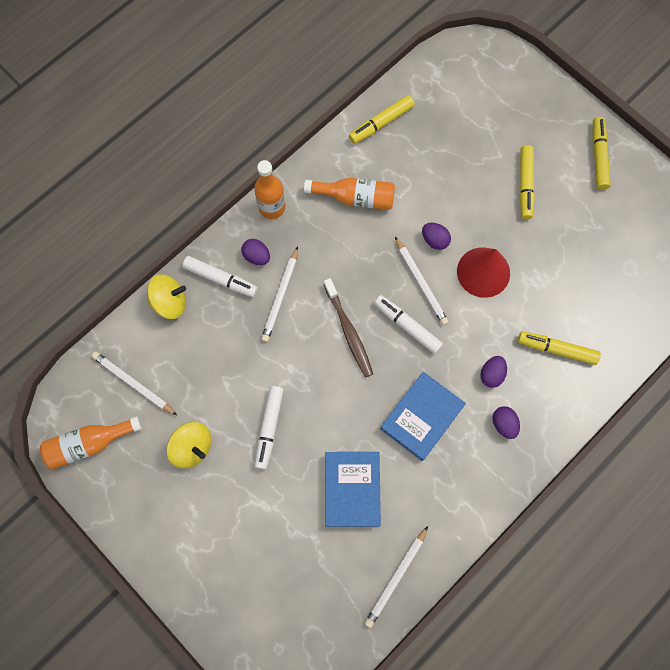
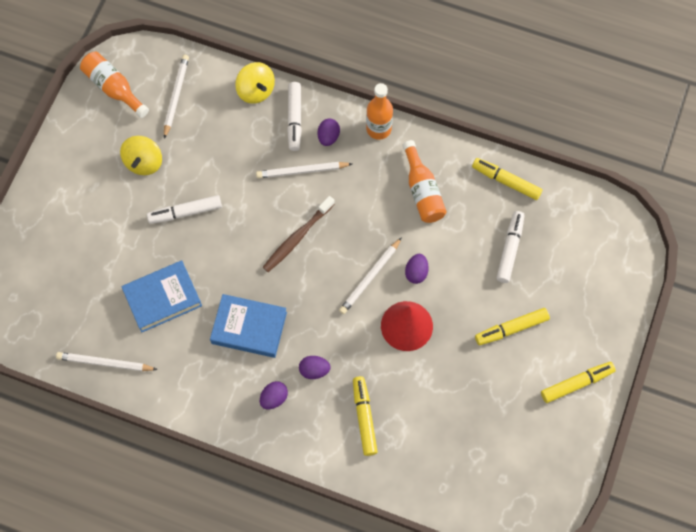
camera: 65 degrees right, 5 degrees down
(407, 326) = (325, 282): white marker -> white marker (510, 249)

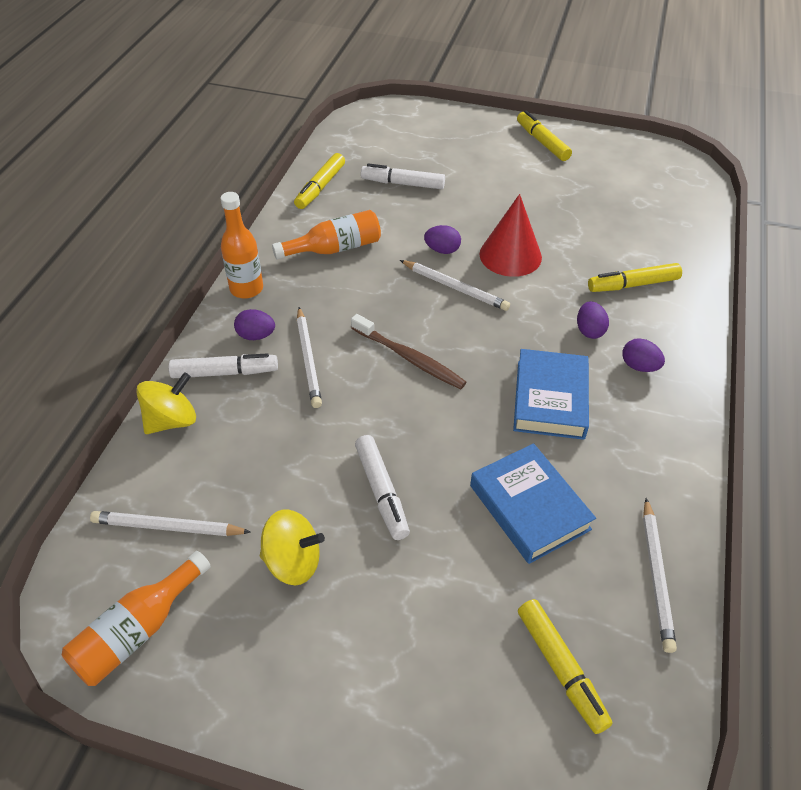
camera: 95 degrees left, 20 degrees down
(511, 329) = (495, 182): yellow marker -> yellow marker (561, 668)

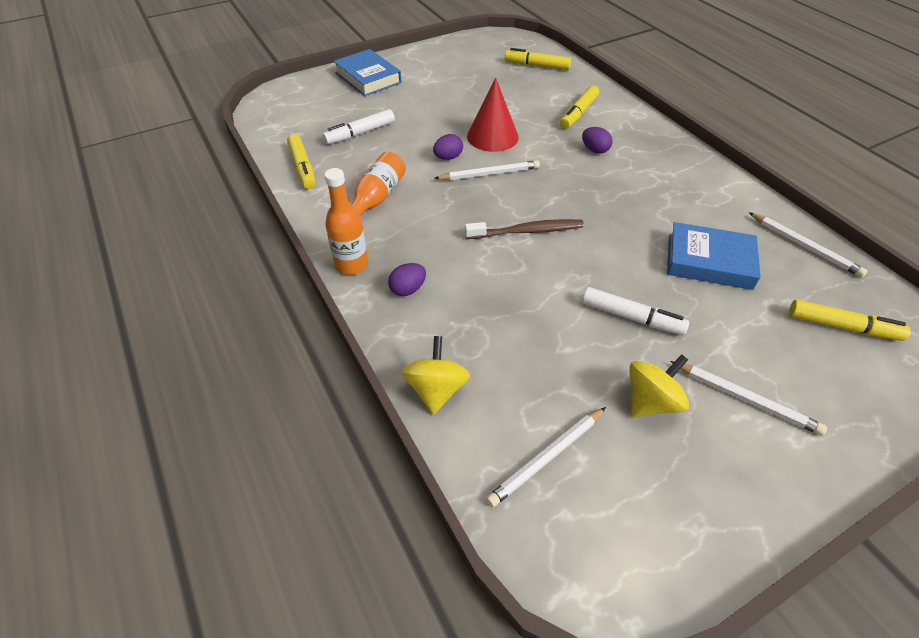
camera: 45 degrees left, 0 degrees up
(138, 630) = (636, 540): orange bottle -> none
(225, 372) = (424, 328): white marker -> none
(308, 359) = (467, 277): white pencil -> white pencil (746, 399)
(542, 142) = (412, 64): yellow marker -> yellow marker (537, 66)
(550, 399) = (632, 199): blue book -> blue book (368, 78)
(639, 366) = (644, 152): purple egg -> none

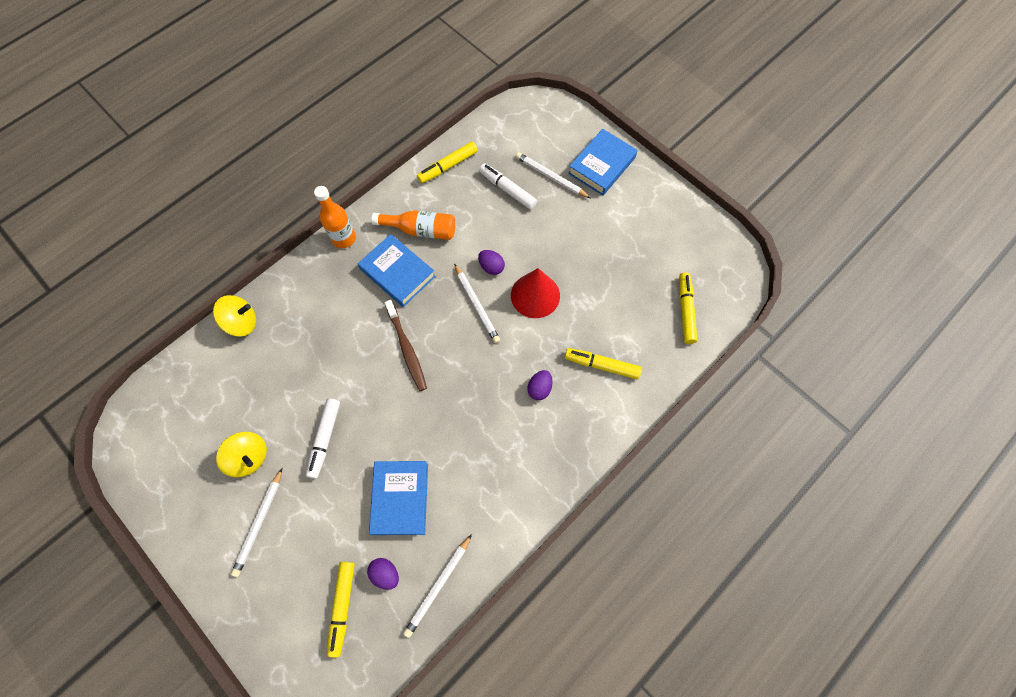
camera: 75 degrees right, 20 degrees up
(408, 289) = (326, 281): purple egg -> purple egg (385, 573)
(425, 225) = (397, 273): none -> blue book
(547, 458) = (199, 397): white pencil -> white pencil (551, 177)

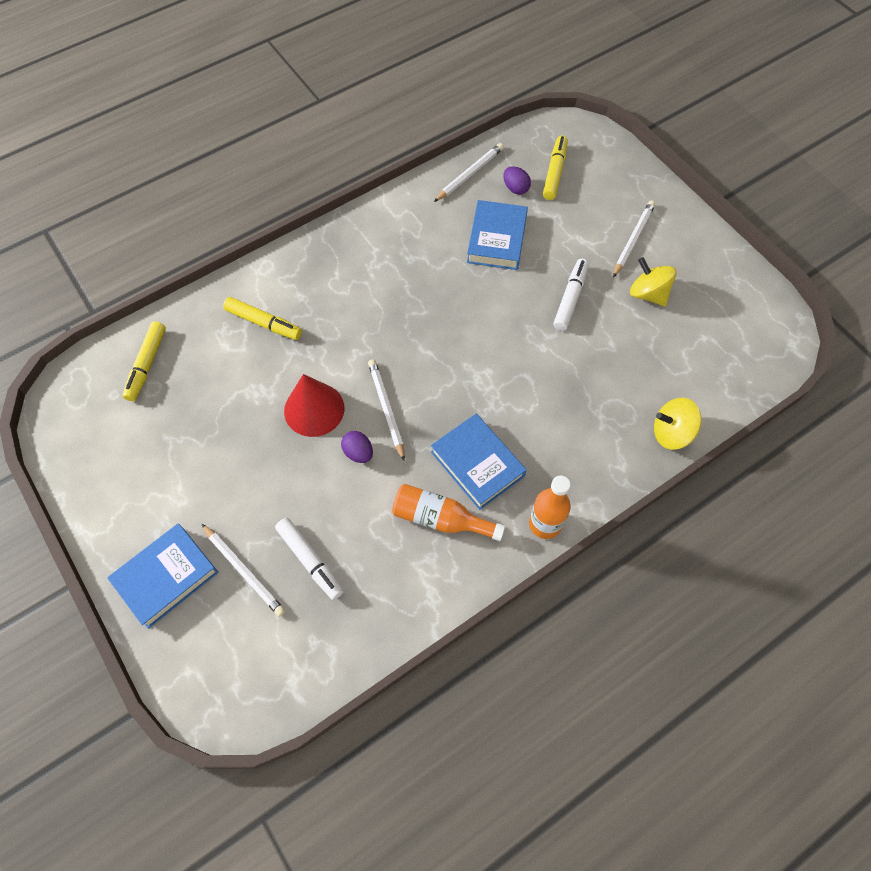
camera: 170 degrees left, 5 degrees down
(407, 348) = (476, 373): brown toothbrush -> none
(448, 166) = (387, 615): yellow marker -> none
(539, 388) = (337, 311): purple egg -> none

